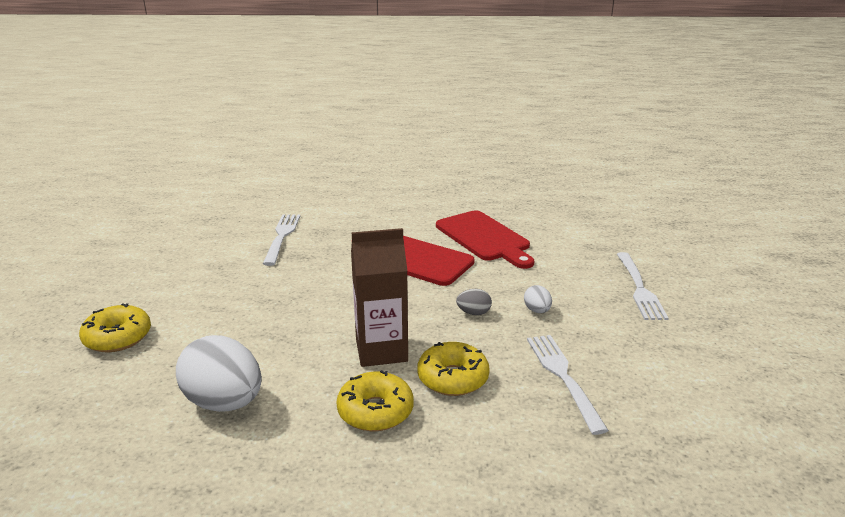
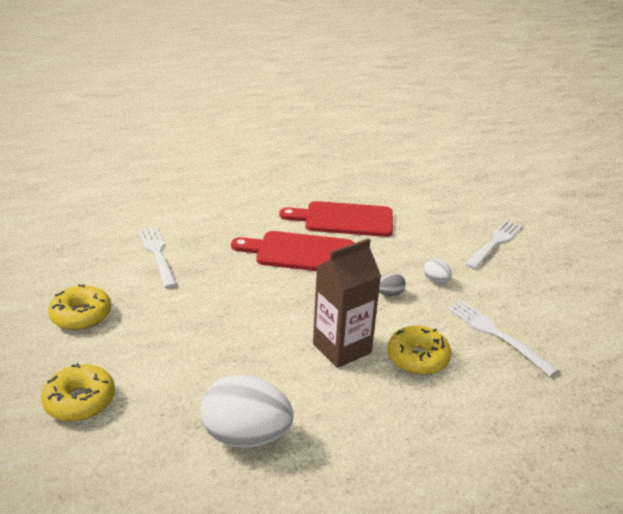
camera: 25 degrees left, 5 degrees up
(375, 411) = (380, 405): yellow donut -> yellow donut (81, 315)
(484, 238) = (344, 219): red cutting board -> red cutting board turned 150 degrees clockwise
(639, 288) = (495, 243): white fork -> white fork turned 120 degrees counterclockwise

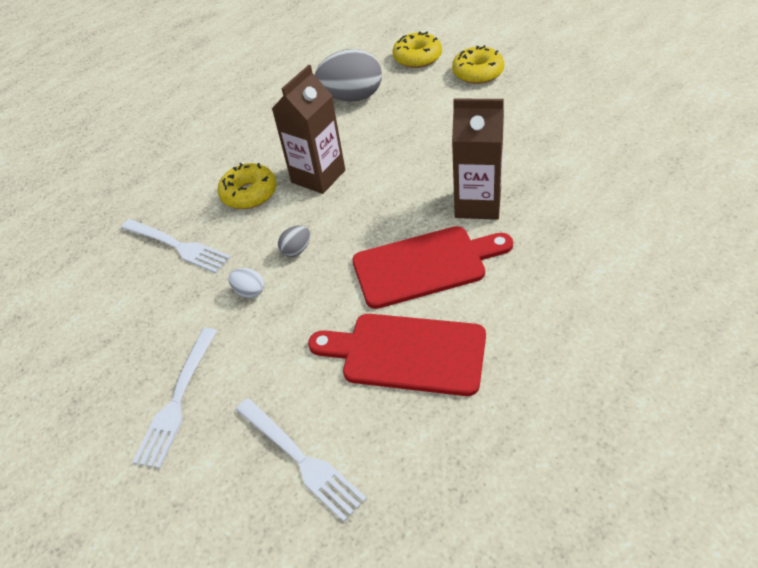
camera: 165 degrees right, 15 degrees up
(81, 315) = (556, 115): yellow donut -> yellow donut (417, 58)
(157, 254) = (575, 195): white fork -> white fork (301, 459)
(228, 274) = (478, 204): none -> brown carton
(246, 436) = (352, 97): white egg -> grey egg
(344, 219) = (407, 353): red cutting board -> red cutting board turned 150 degrees counterclockwise

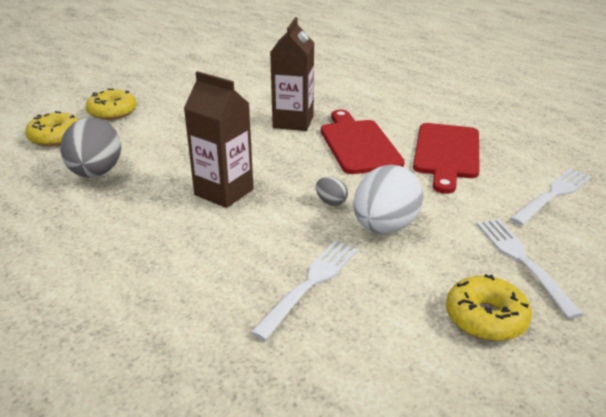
camera: 95 degrees left, 15 degrees down
(178, 400) = (522, 261): white fork -> white fork turned 120 degrees counterclockwise
(249, 194) = (233, 235): yellow donut -> yellow donut (485, 318)
(249, 291) = (384, 227): white egg -> white egg, size x2.24

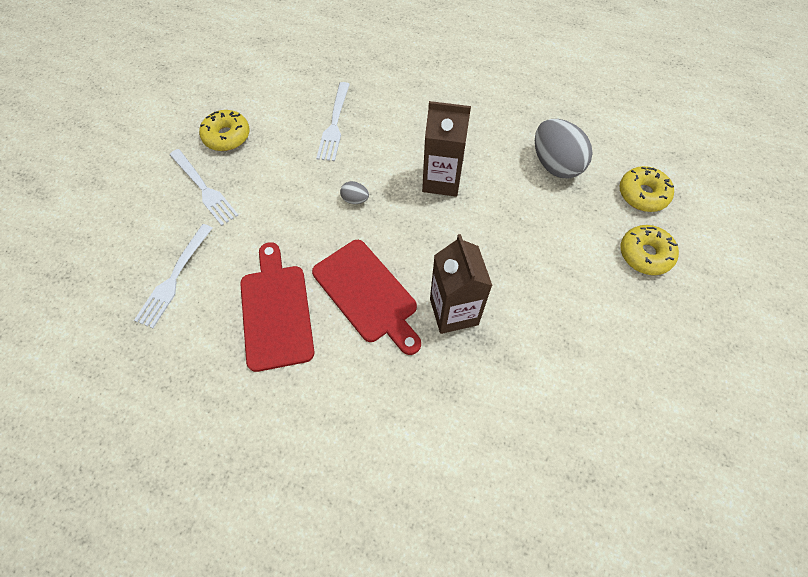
camera: 155 degrees right, 30 degrees up
(384, 227) = (305, 187): white egg -> none

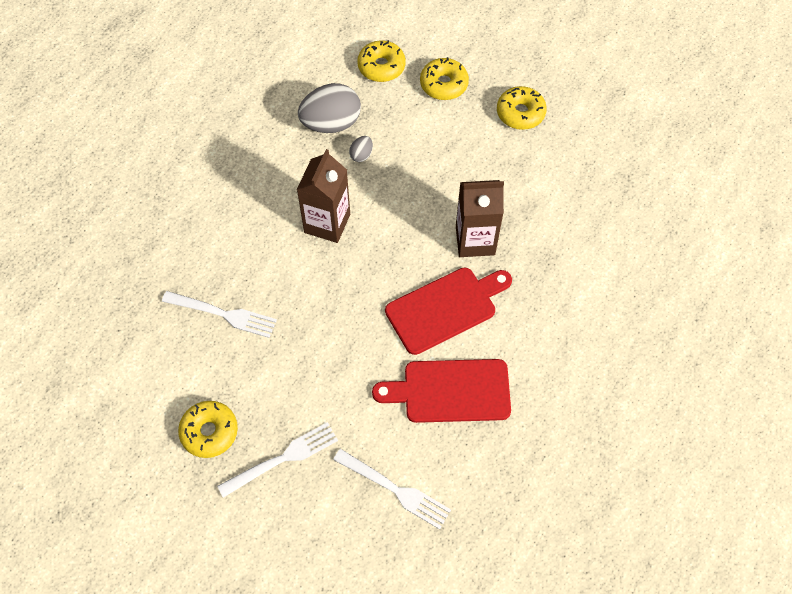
camera: 80 degrees left, 0 degrees up
(355, 199) = (333, 305): grey egg -> grey egg (361, 155)
(638, 338) = (520, 113): none -> yellow donut

